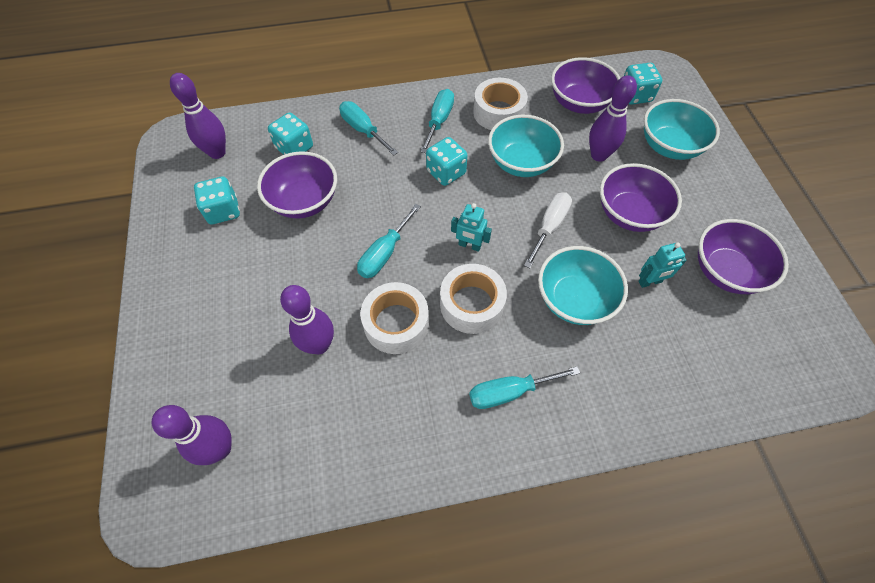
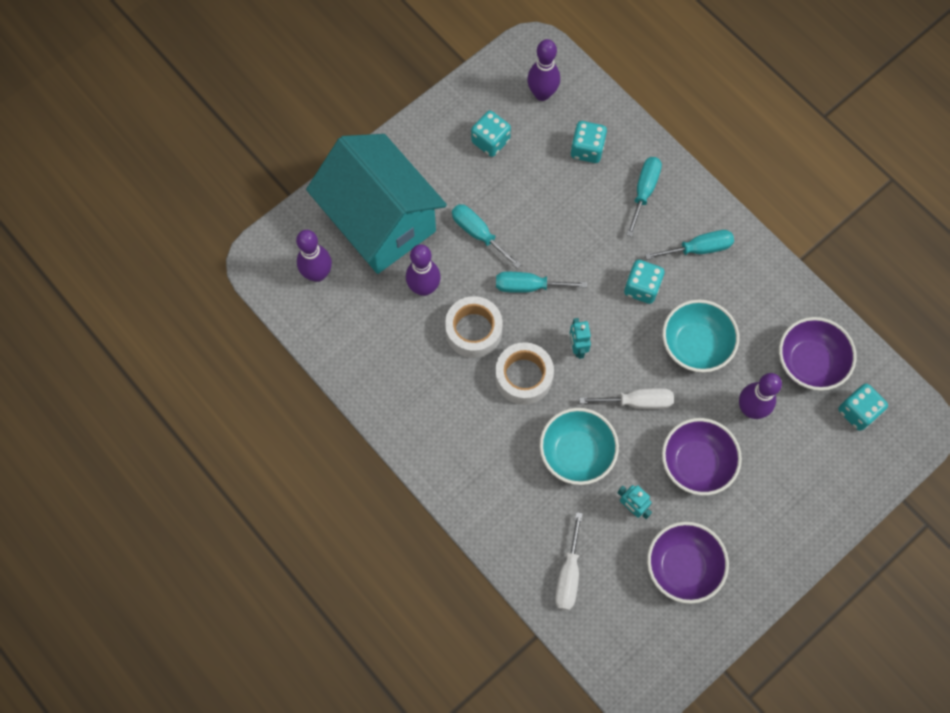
camera: 60 degrees right, 10 degrees up
(217, 348) = (380, 222): none -> turquoise house
(304, 201) = (538, 194): purple bowl -> none
(498, 112) = (745, 295): white tape -> none
(509, 392) = (467, 440): turquoise screwdriver -> turquoise screwdriver (478, 233)
(669, 146) = (806, 469): turquoise bowl -> none
(700, 371) = (568, 574): none -> white screwdriver

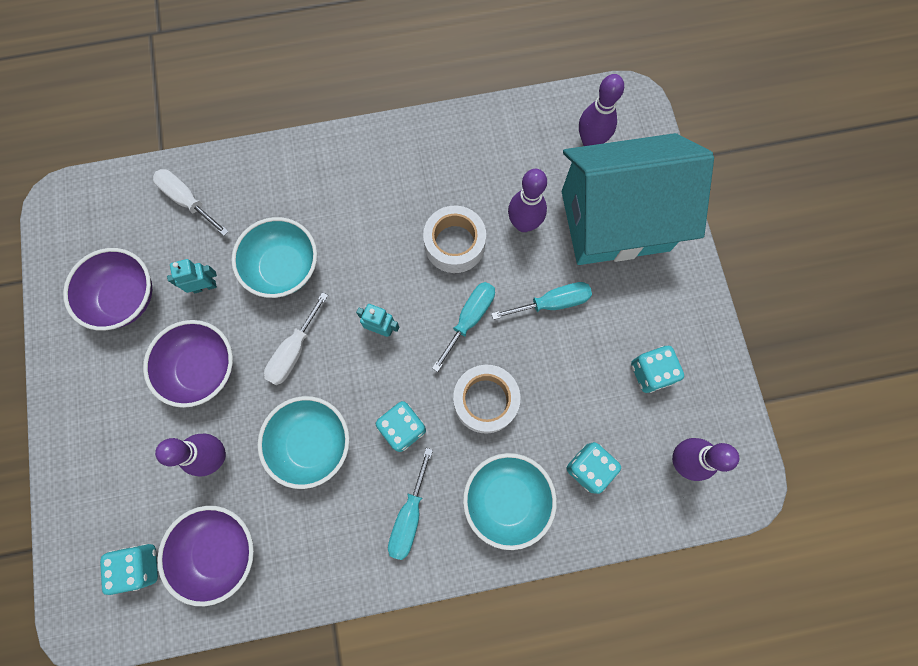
camera: 120 degrees right, 5 degrees up
(523, 377) = (383, 263): white tape -> white tape (485, 401)
(644, 191) = (507, 499): turquoise screwdriver -> turquoise bowl

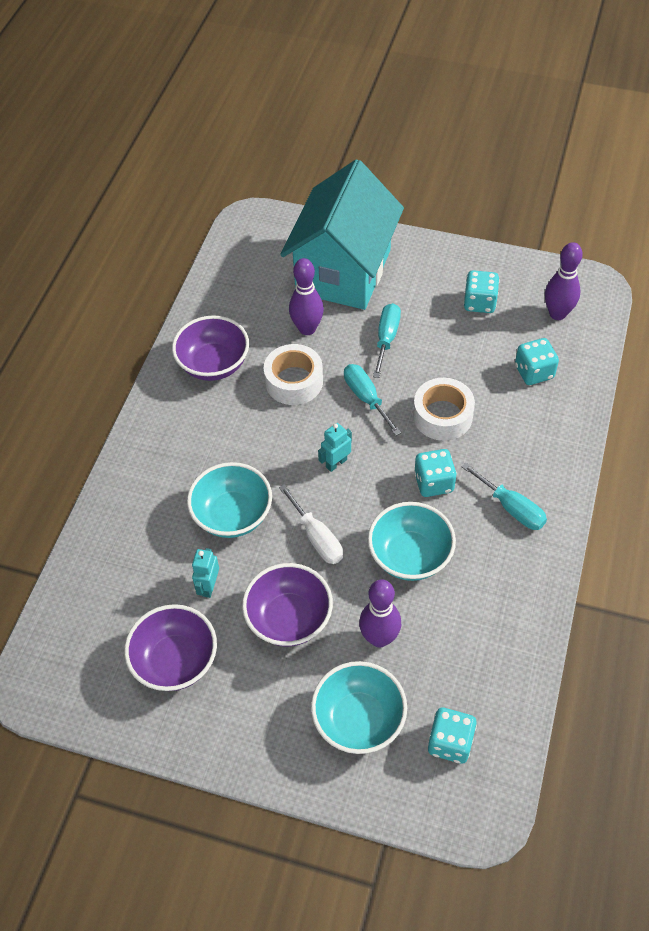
camera: 60 degrees left, 20 degrees down
(187, 200) = (111, 569): white screwdriver -> none
(220, 550) = (469, 667): purple bowl -> purple bowl (214, 364)
(507, 499) = (531, 435): turquoise bowl -> turquoise bowl (359, 719)
(590, 141) = (266, 257): purple bowling pin -> none

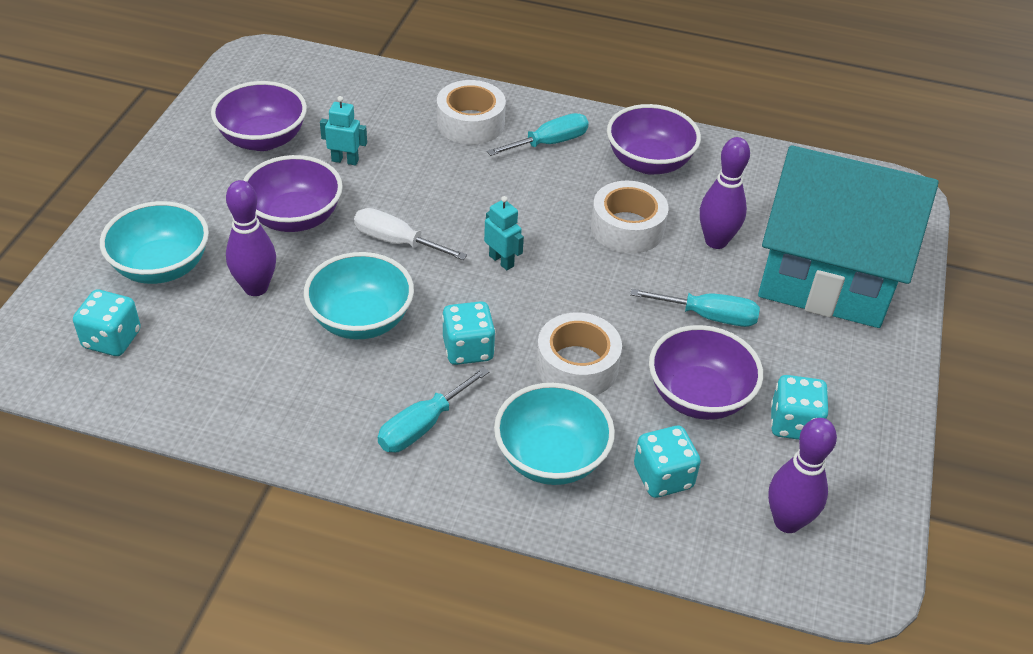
camera: 85 degrees right, 10 degrees down
(156, 490) = (470, 123): none -> white tape
(232, 515) = (433, 177): turquoise bowl -> turquoise bowl (551, 458)
(317, 537) = (396, 241): white screwdriver -> white screwdriver turned 60 degrees clockwise
(366, 398) = (604, 292): turquoise screwdriver -> turquoise screwdriver (549, 143)
(462, 349) = (699, 396): none -> purple bowl

